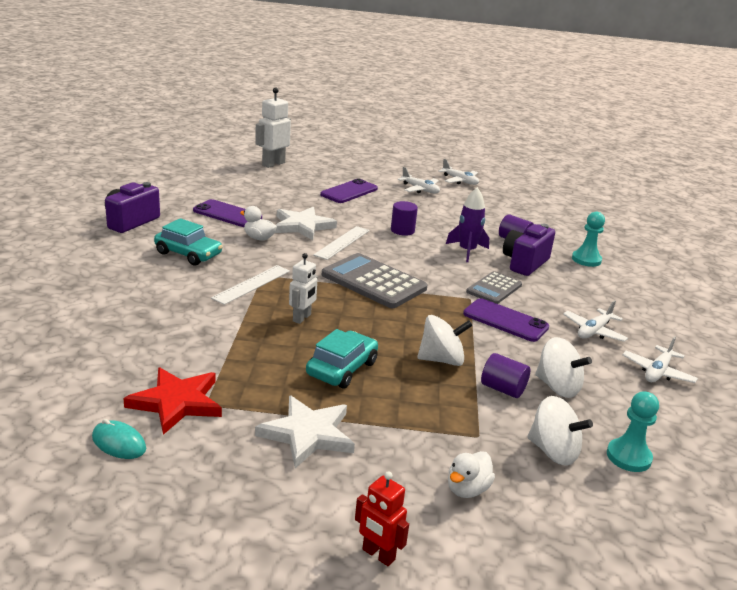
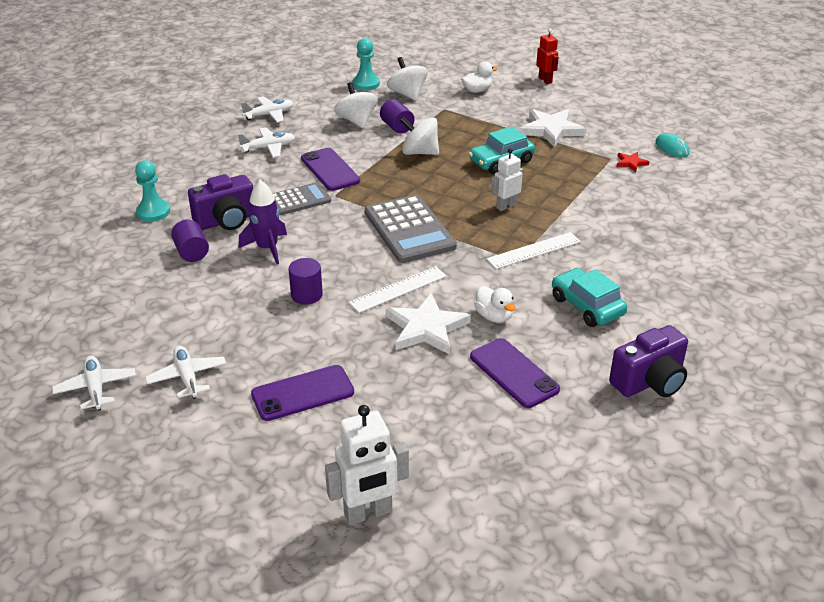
camera: 150 degrees left, 10 degrees up
(177, 402) = (631, 163): red star -> red star, size x0.48

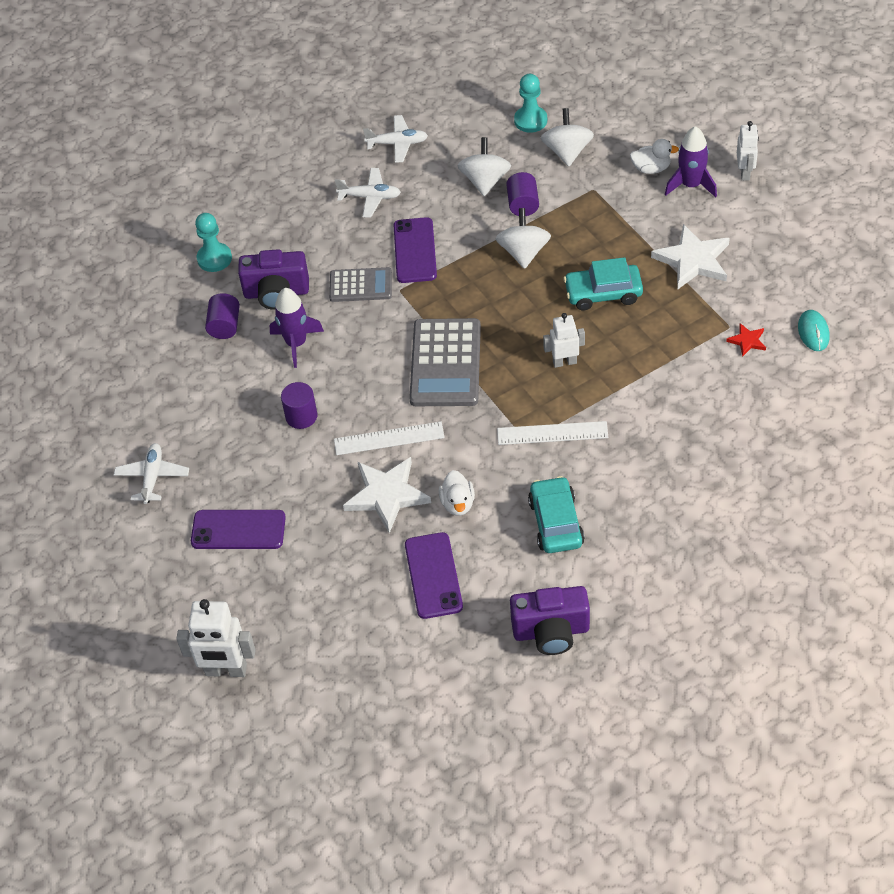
camera: 30 degrees right, 15 degrees up
(96, 388) = (75, 462): white plane -> none
(419, 152) = (523, 252): white spinning top -> white spinning top turned 45 degrees clockwise
(513, 93) = (691, 185): none -> purple rocket
(545, 80) = (745, 173): red robot -> white robot

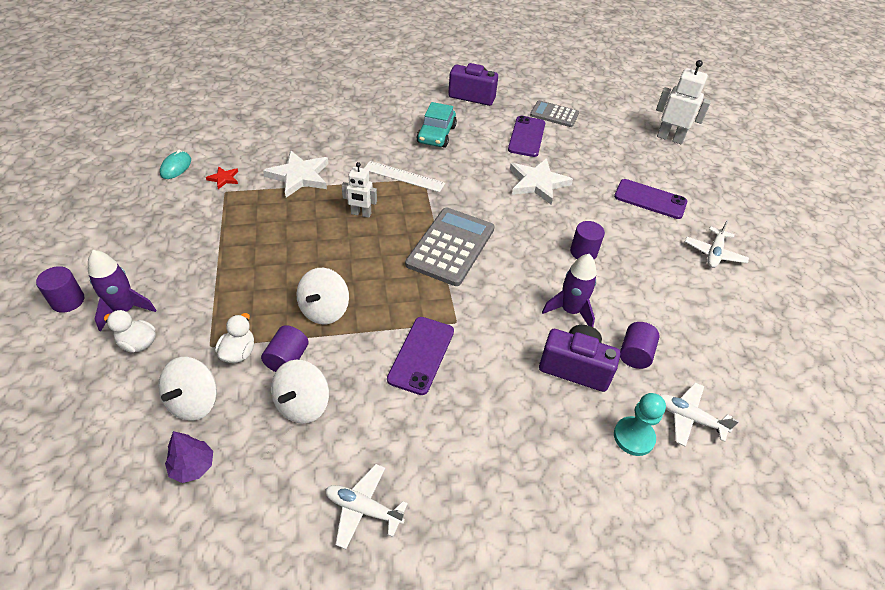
camera: 165 degrees left, 5 degrees down
(360, 285) = (490, 341): grey calculator -> grey calculator (554, 114)
(370, 197) = (434, 441): white plane -> white plane (688, 418)
(389, 438) = (521, 214): white ruler -> none
(458, 503) = (492, 163): white duck -> white duck (238, 352)
(530, 120) = (192, 466): turquoise pawn -> purple tree
(603, 293) = (290, 249): turquoise car -> none
(693, 260) = (197, 245): white star -> white star (299, 176)
(745, 173) = (68, 301): white robot -> purple cylinder

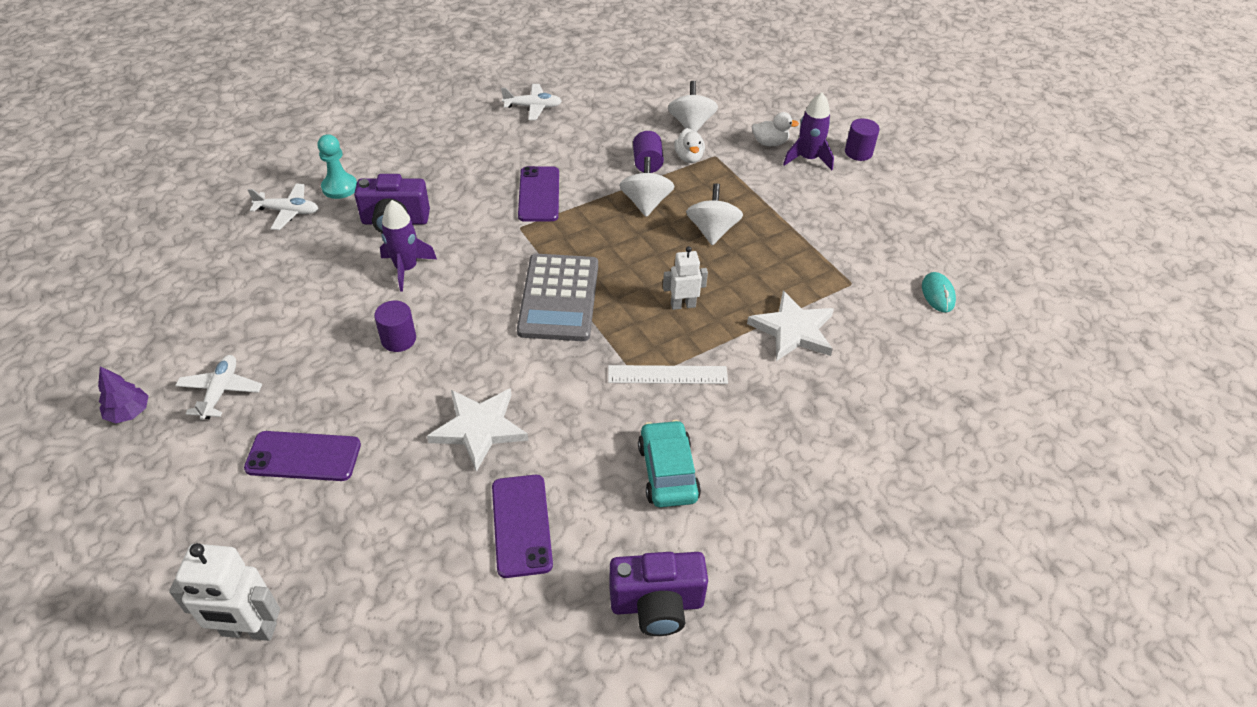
camera: 160 degrees right, 0 degrees up
(192, 466) = (658, 98): purple tree -> purple tree (129, 412)
(224, 178) = (871, 298): red star -> none
(303, 404) = (612, 142): white spinning top -> white spinning top (712, 231)
(554, 114) = (485, 611): grey calculator -> none
(635, 354) = (336, 247): purple cylinder -> none

